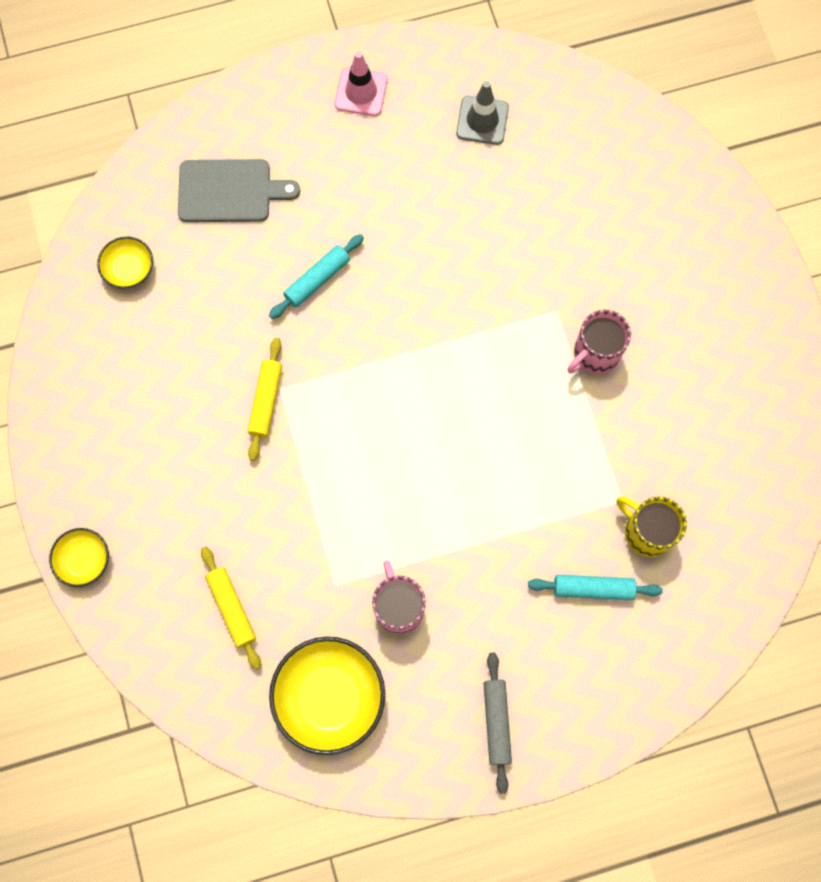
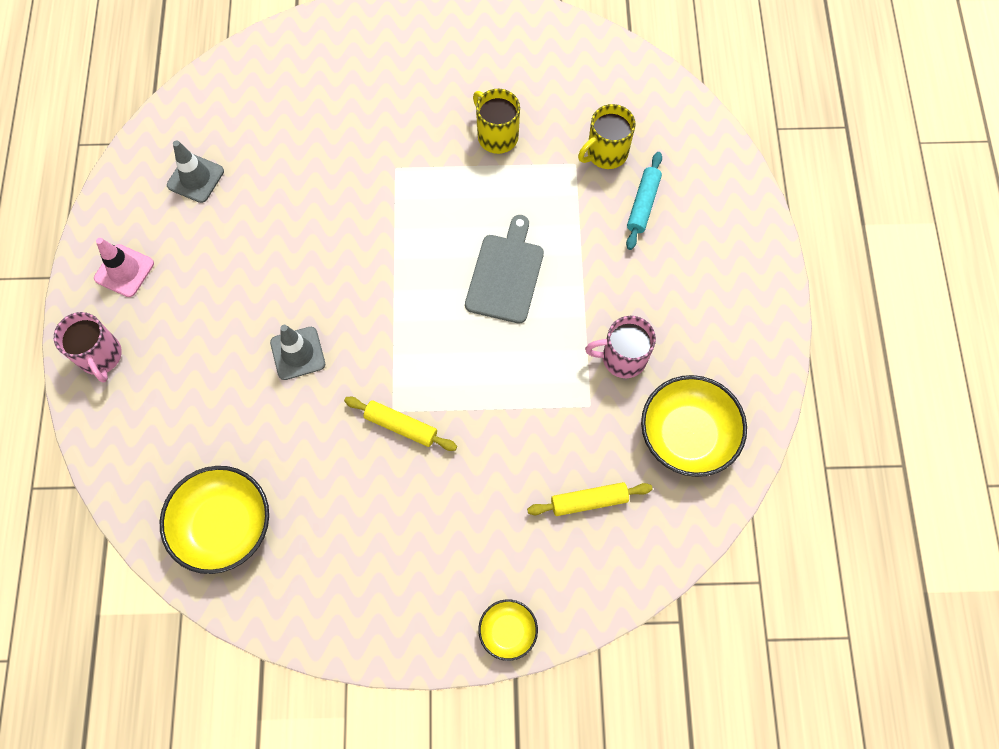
camera: 75 degrees left, 5 degrees down
(129, 269) = (223, 525): yellow bowl -> yellow bowl, size x1.87
(230, 191) = (178, 411): grey cutting board -> grey cutting board (505, 274)
(317, 280) = (298, 353): turquoise rolling pin -> grey traffic cone
(496, 722) = (737, 306): grey rolling pin -> none
(595, 354) = (443, 149): pink mug -> pink mug (100, 356)
(630, 406) = (496, 136): none -> yellow mug

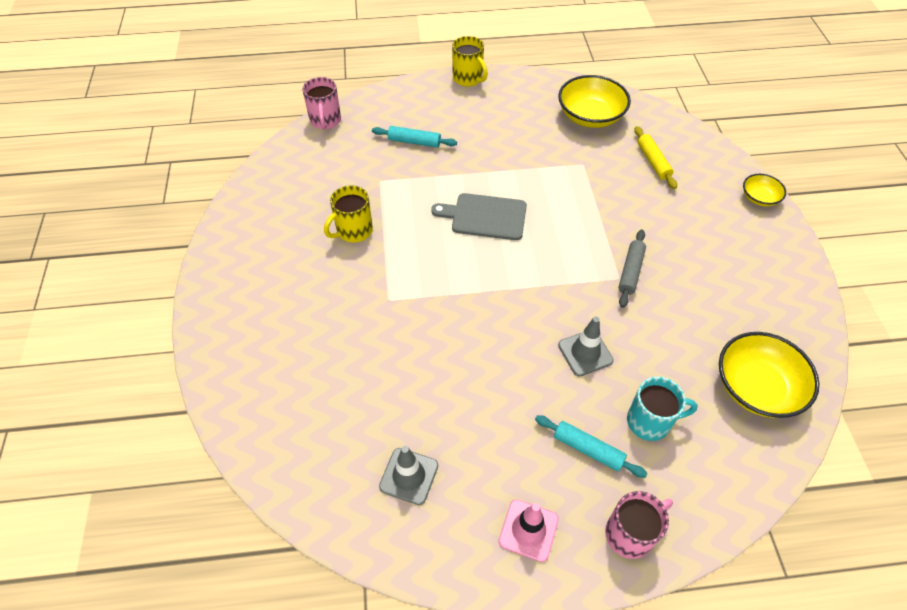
camera: 95 degrees left, 15 degrees down
(189, 335) = (588, 449): none -> turquoise rolling pin
(206, 401) = (650, 421): none -> turquoise mug
(401, 426) = (630, 272): yellow rolling pin -> grey rolling pin
(606, 153) = (369, 163): yellow mug -> yellow mug (468, 78)
(622, 358) = (542, 149): pink mug -> pink mug (325, 121)

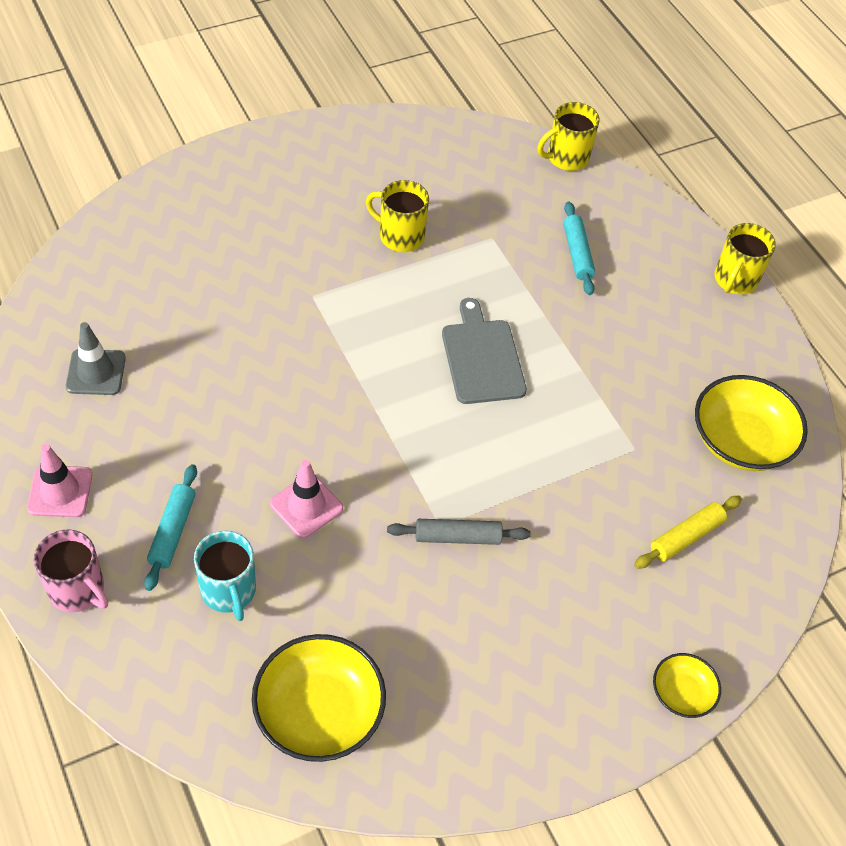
camera: 65 degrees right, 0 degrees up
(325, 121) = (566, 158): pink mug -> yellow mug
(585, 353) = (306, 506): grey traffic cone -> pink traffic cone

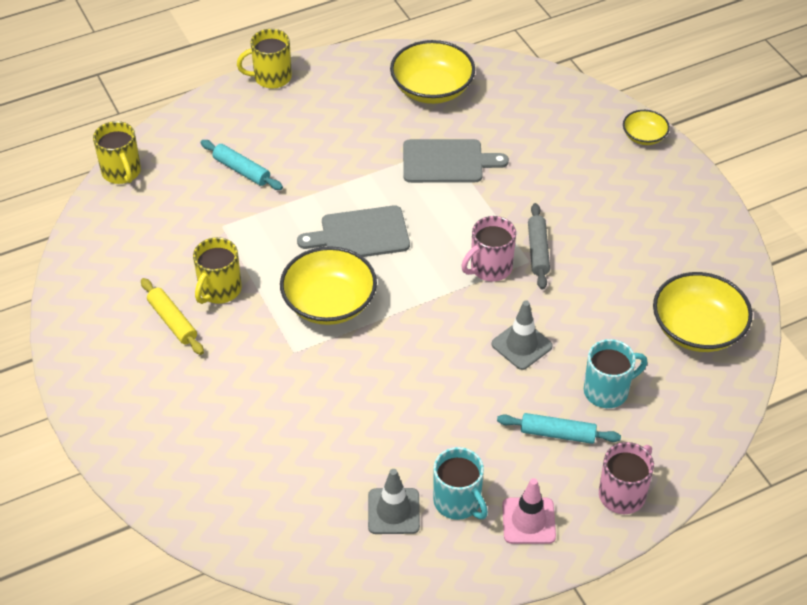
camera: 85 degrees left, 5 degrees down
(97, 429) = (458, 502): none -> turquoise mug
(306, 506) = (521, 345): pink traffic cone -> grey traffic cone
(379, 327) = (329, 303): none -> yellow bowl
(429, 482) = (490, 268): none -> pink mug
(577, 253) = (241, 170): turquoise rolling pin -> turquoise rolling pin turned 45 degrees clockwise
(608, 449) = (447, 161): none -> grey cutting board
(686, 537) = (520, 125): yellow rolling pin -> yellow rolling pin (173, 321)
(735, 280) = (271, 77): yellow mug -> yellow mug turned 135 degrees clockwise

